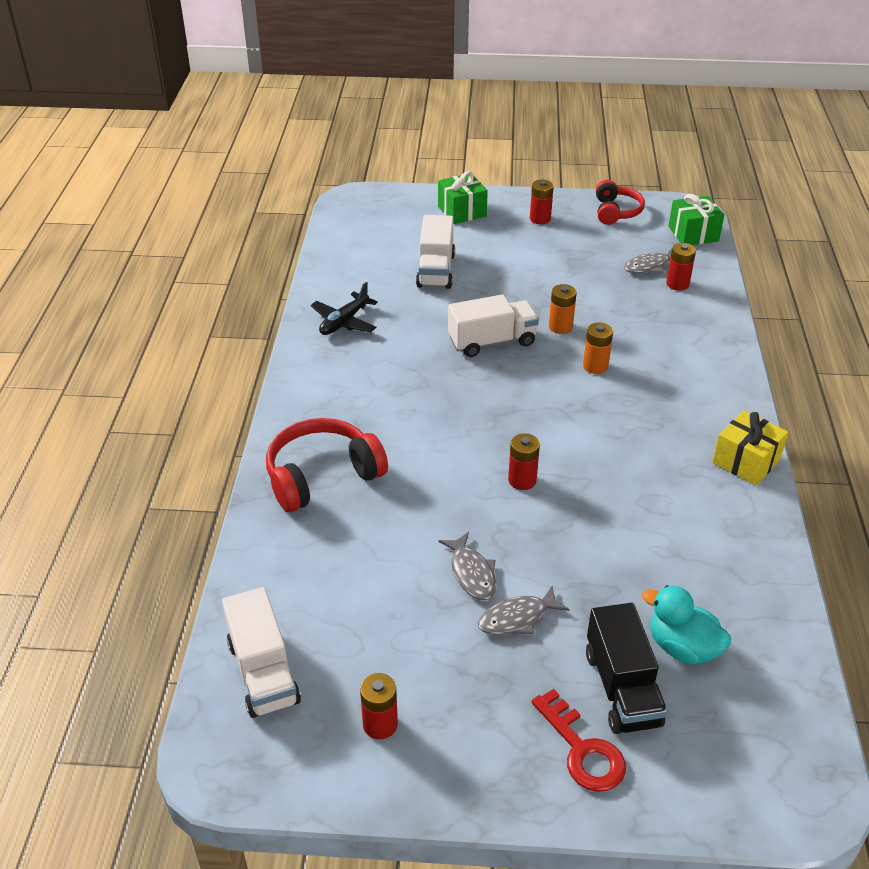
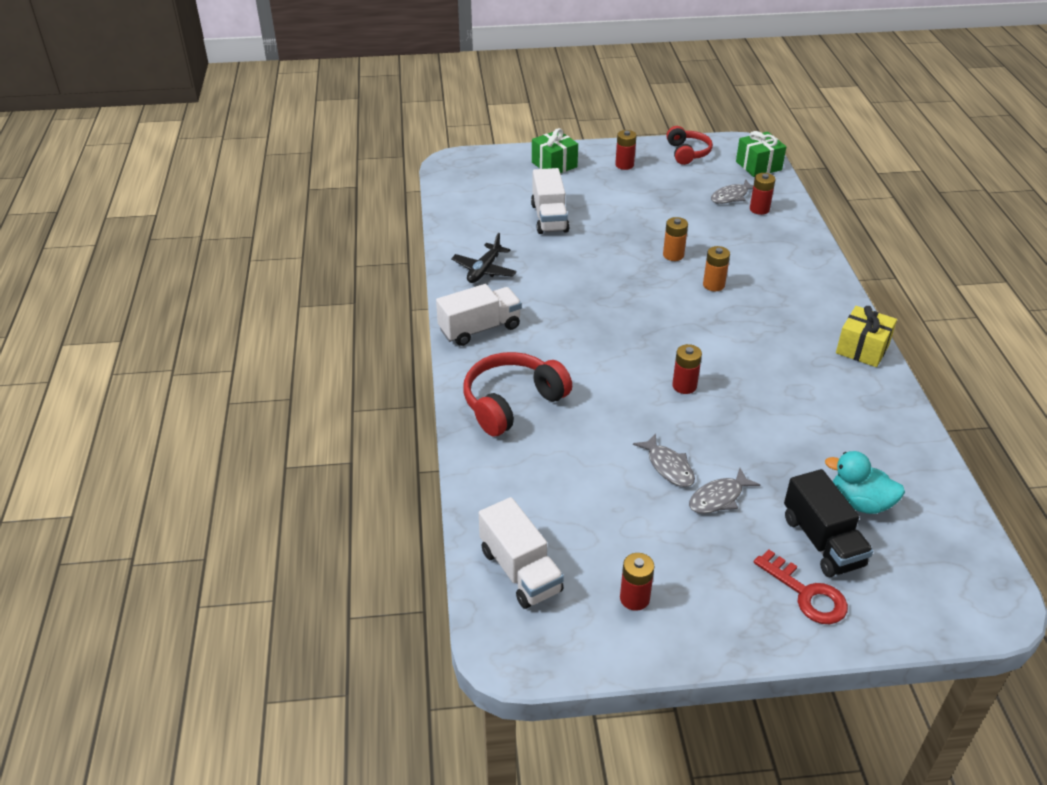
camera: 10 degrees left, 0 degrees up
(492, 342) = (619, 273): white truck -> white truck (480, 328)

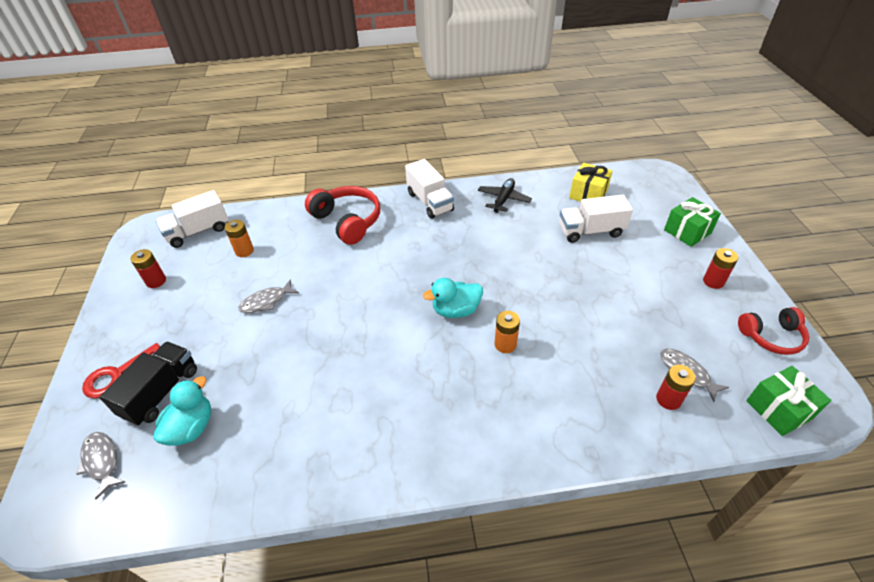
camera: 90 degrees right, 5 degrees up
(484, 270) = (503, 199): black plane -> black plane turned 90 degrees clockwise
(671, 313) = (456, 310): none -> turquoise duck
(673, 255) = (551, 315): orange battery -> orange battery (244, 251)
(684, 386) = (356, 315): red battery -> none
(718, 498) = (227, 329): grey fish -> grey fish (102, 461)
(822, 541) = (161, 392): black truck -> black truck turned 135 degrees clockwise
(862, 349) = (403, 470): yellow gift -> yellow gift (588, 194)

